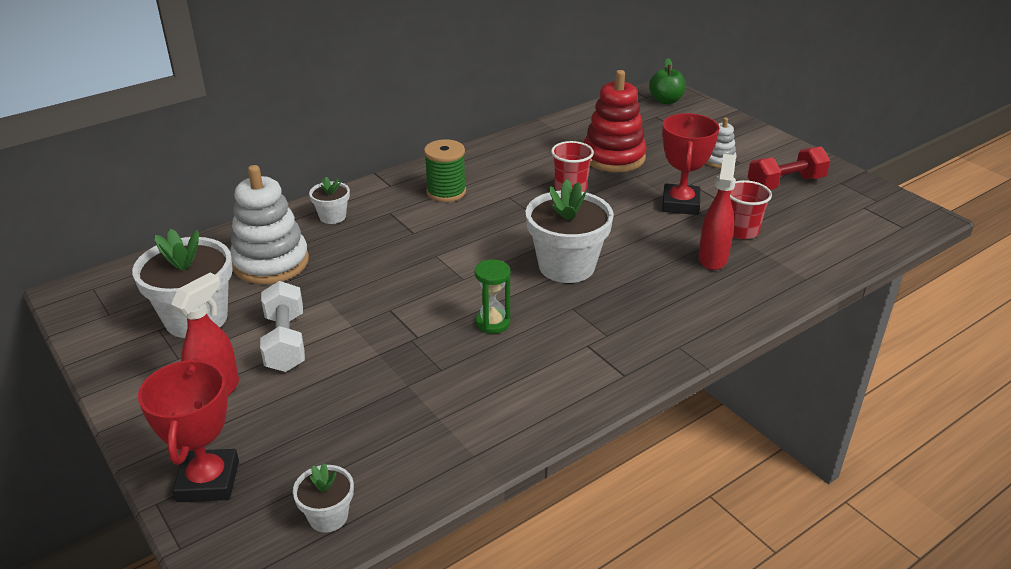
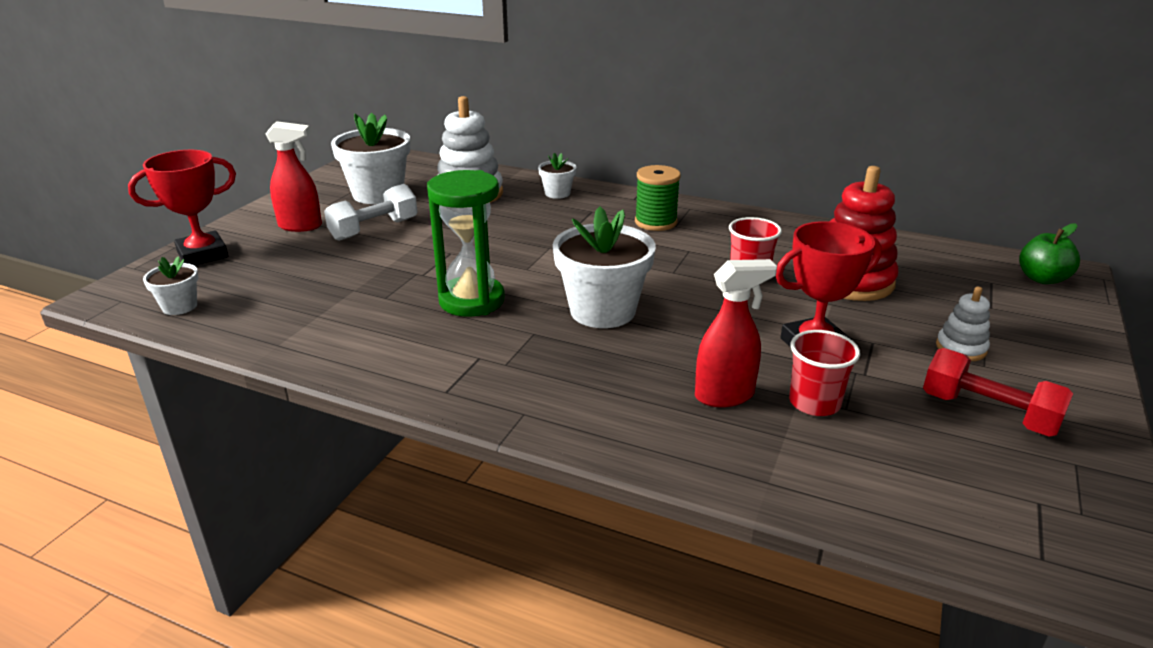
camera: 60 degrees right, 5 degrees down
(493, 323) = (471, 300): green hourglass -> green hourglass, size x1.81

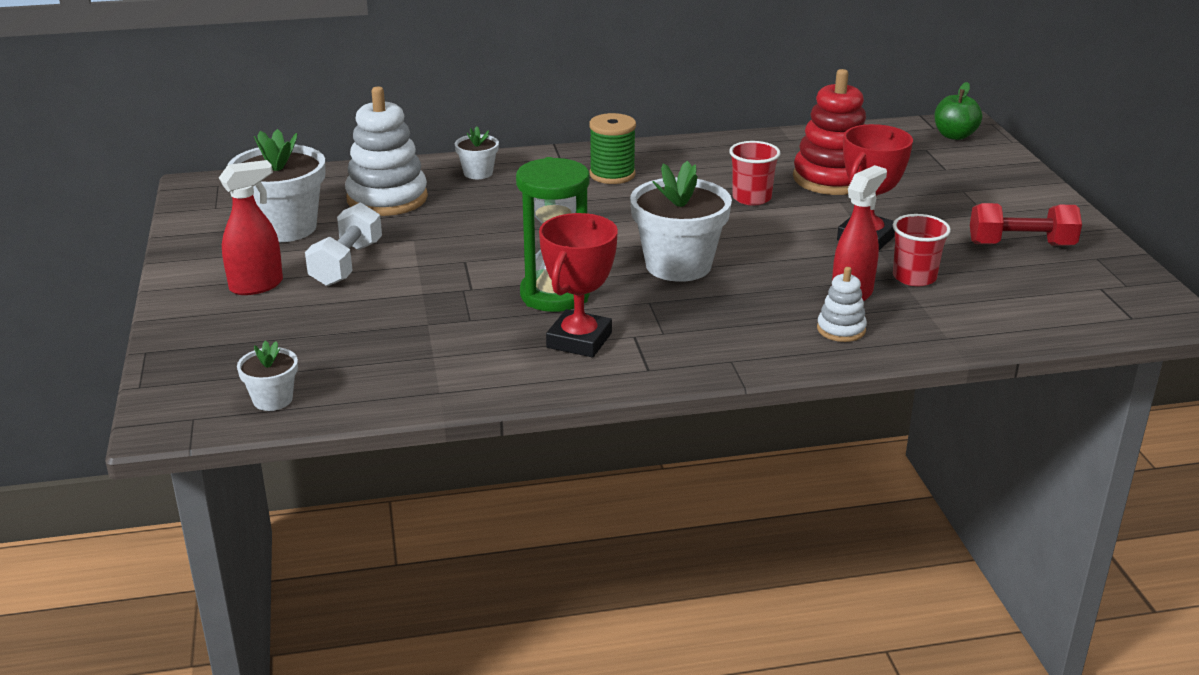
camera: 35 degrees left, 0 degrees up
(202, 254) = (197, 348): red trophy -> red trophy (579, 340)
(961, 348) = (959, 206): white stacking toy -> white stacking toy (841, 329)

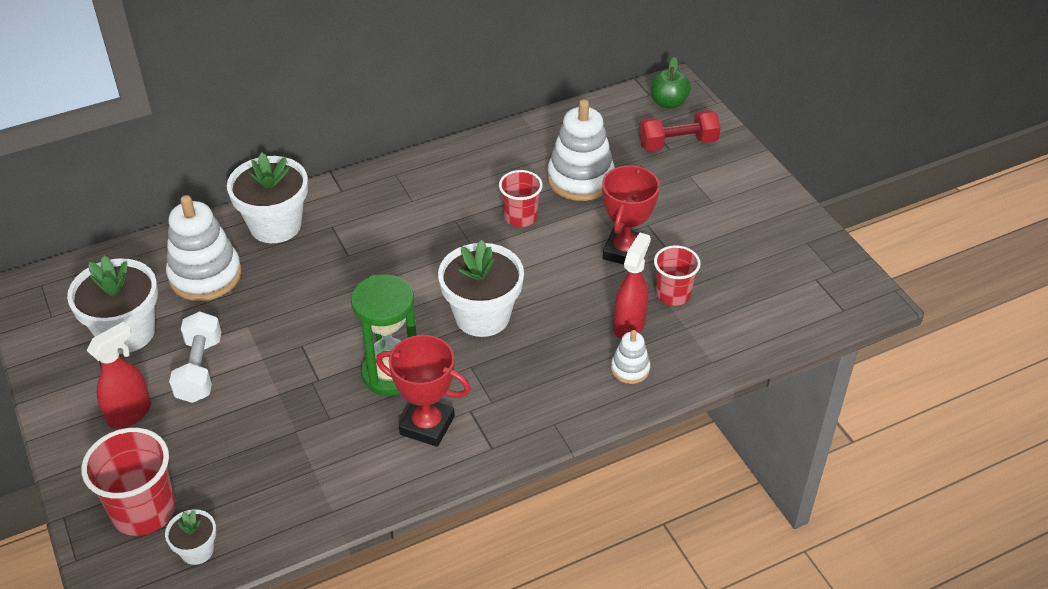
camera: 15 degrees left, 15 degrees up
(232, 360) = (144, 511): none -> red cup
(478, 173) = (275, 225): white flower pot -> white flower pot, size x1.98
(579, 340) = (427, 425): red trophy -> red trophy turned 75 degrees counterclockwise
(612, 175) = (394, 206): green spool -> none
(832, 179) = (580, 179): red stacking toy -> white stacking toy
(1021, 244) = (747, 237): red dumbbell -> red dumbbell (677, 143)

